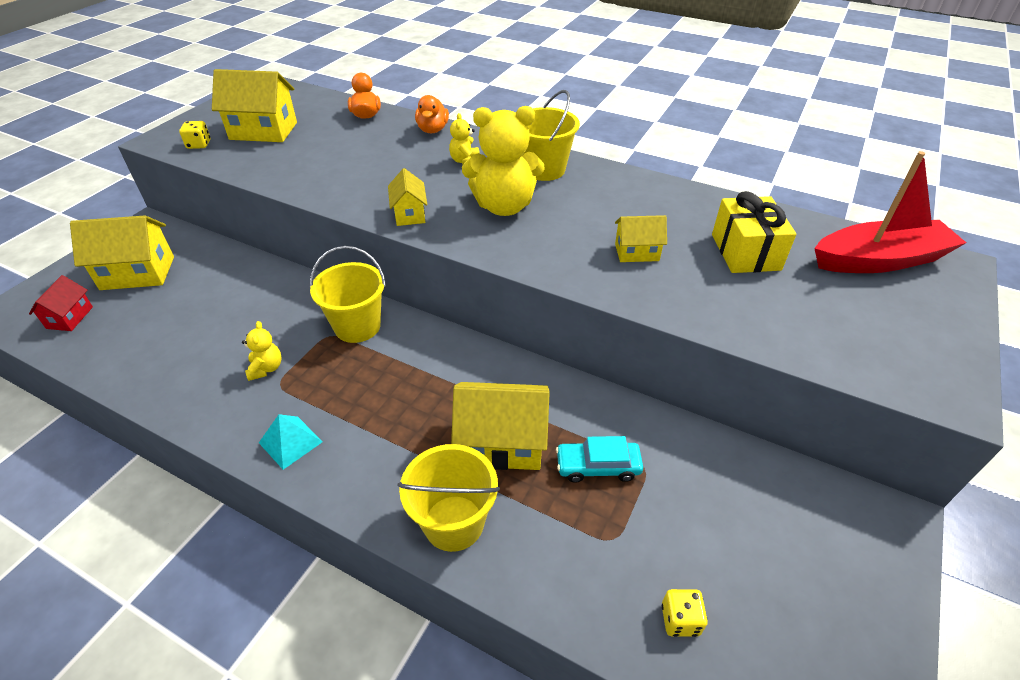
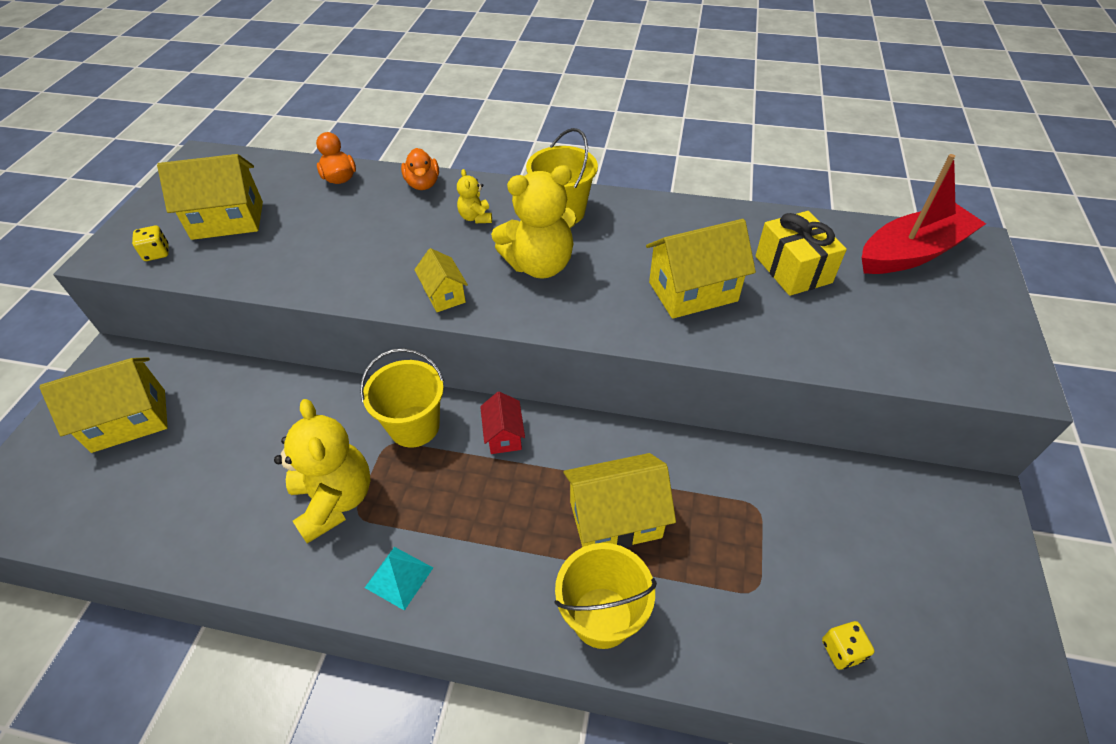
camera: 15 degrees left, 5 degrees up
(70, 317) = (70, 496): red house -> red house (504, 435)
(266, 368) = (335, 500): yellow teddy bear -> yellow teddy bear, size x2.12
(598, 466) = (714, 518): turquoise car -> none
(636, 252) = (693, 291): yellow house -> yellow house, size x1.80

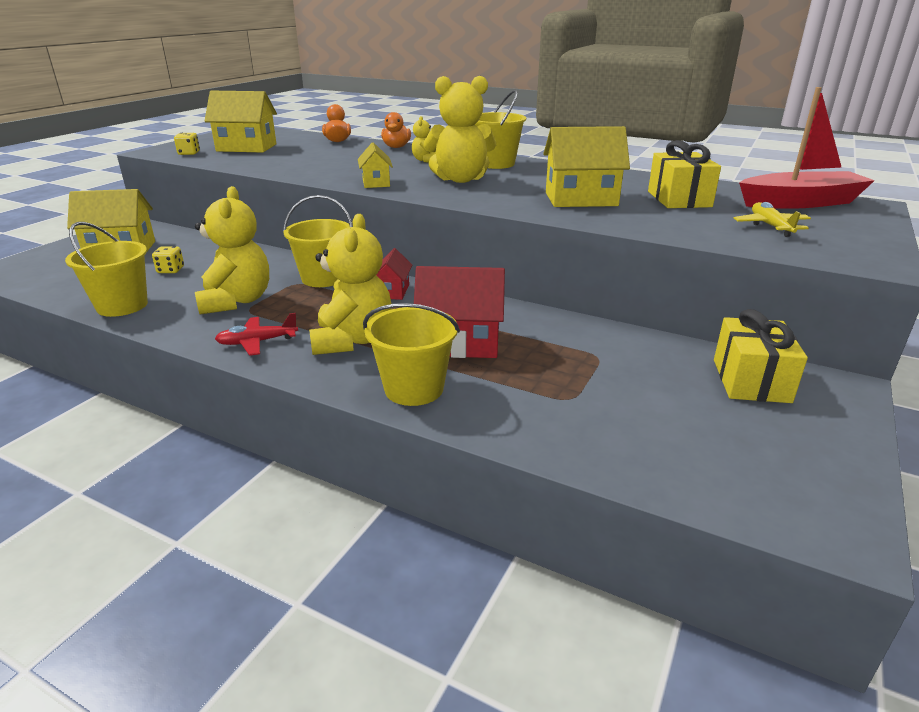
camera: 15 degrees right, 20 degrees down
(199, 545) = (122, 306): none -> yellow bucket
(399, 577) = (257, 342): turquoise pyramid -> red plane
(502, 545) = (352, 340): none -> yellow teddy bear
(615, 519) = (460, 343): yellow house -> red house
(842, 650) = (639, 447): yellow dice -> yellow dice (171, 270)
(901, 318) = (770, 226): none -> yellow plane
(905, 511) = (751, 380): none -> yellow gift

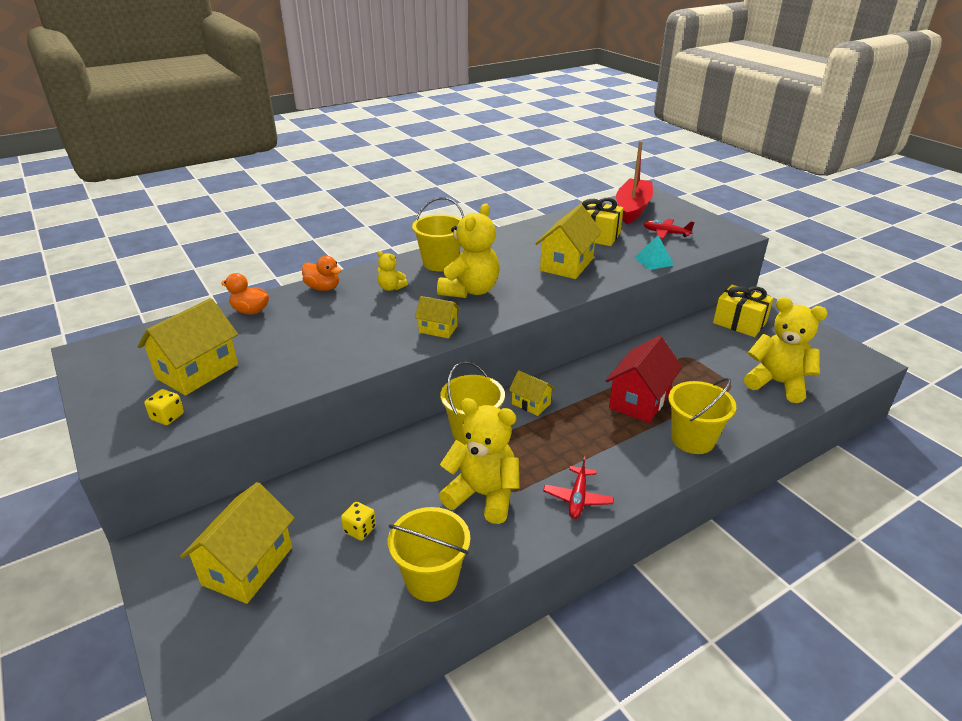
camera: 60 degrees left, 5 degrees up
(352, 340) = (606, 447): yellow teddy bear -> yellow teddy bear (777, 383)
(392, 291) = (531, 404): red house -> yellow house
(673, 231) = (653, 261): none -> turquoise pyramid
(770, 226) = (666, 233): yellow plane -> red plane

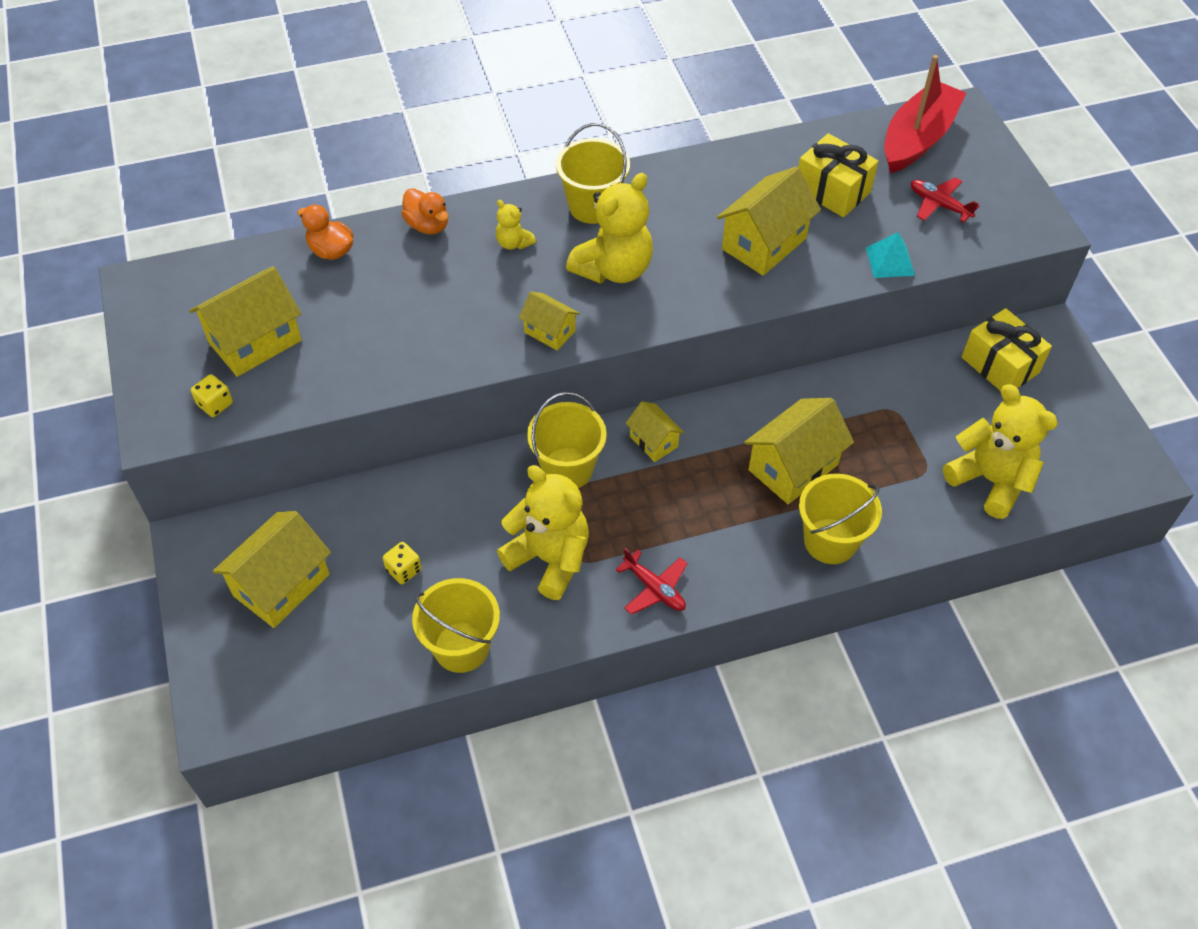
camera: 15 degrees right, 20 degrees up
(578, 498) = (654, 588): red plane -> red plane turned 75 degrees counterclockwise
(639, 400) = (793, 467): red house -> yellow house

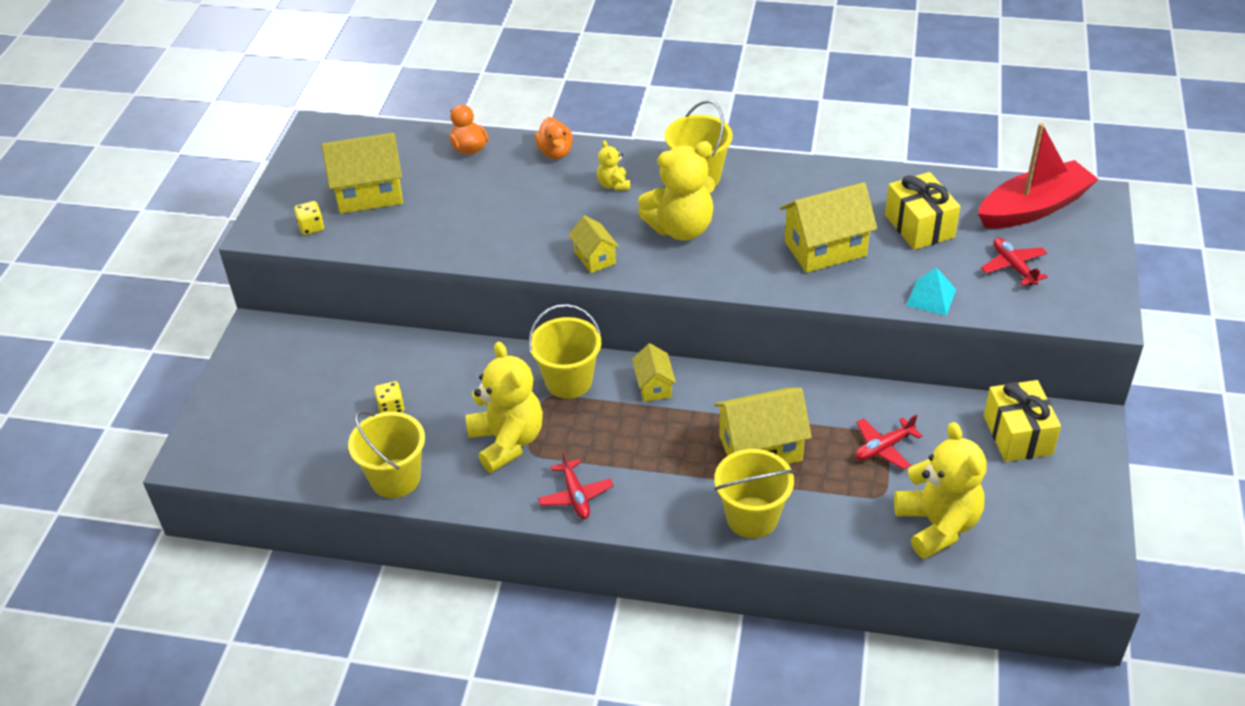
camera: 30 degrees right, 10 degrees down
(281, 585) = (296, 384): yellow house -> none
(898, 423) = (883, 448): none -> red plane

